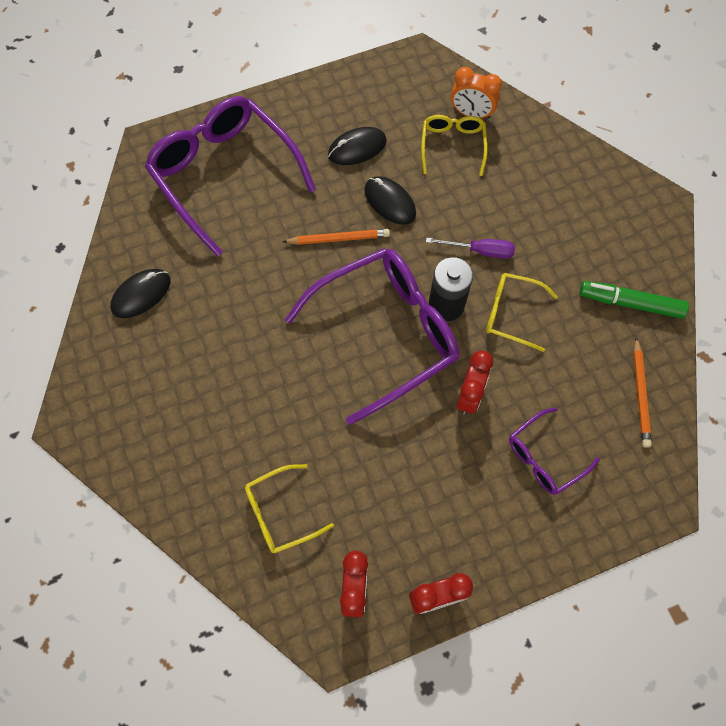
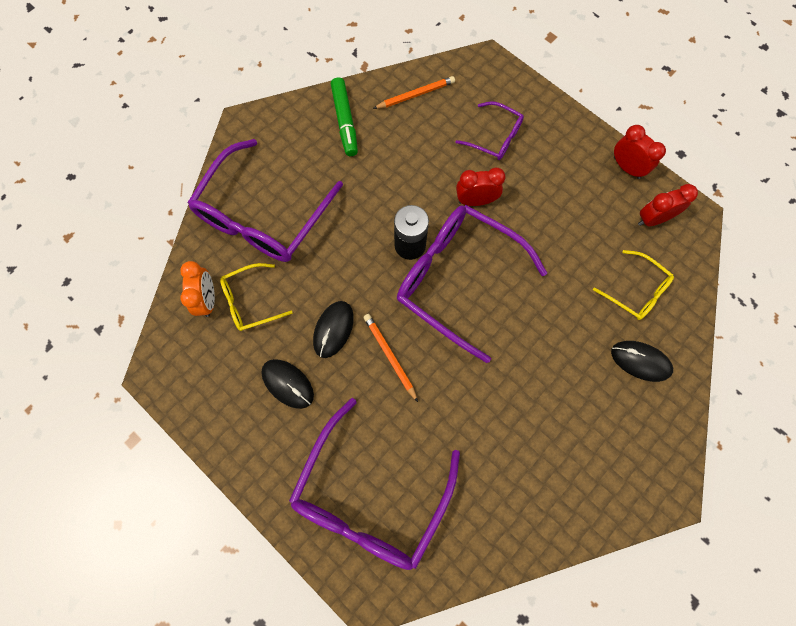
camera: 115 degrees left, 5 degrees up
(141, 294) = (529, 503): black mouse -> black mouse (640, 361)
(480, 251) = (348, 239): purple screwdriver -> none
(511, 313) = (394, 197): yellow glasses -> none
(541, 185) = (263, 216): none -> purple glasses

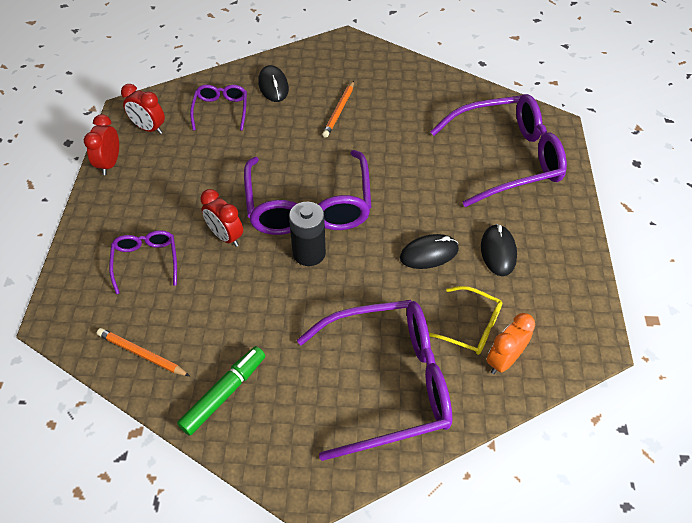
camera: 130 degrees left, 20 degrees down
(389, 356) = (410, 207): orange pencil -> orange pencil (339, 111)
(636, 291) = (221, 110): yellow glasses -> purple glasses

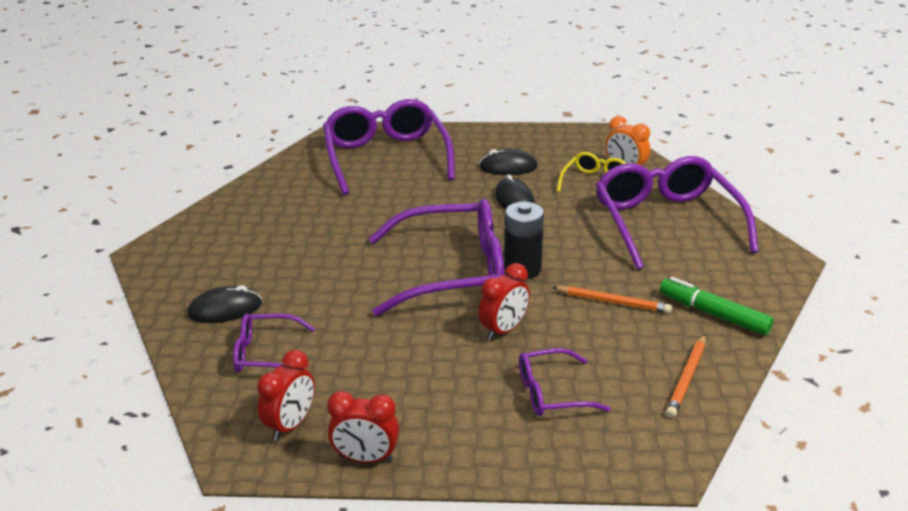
camera: 90 degrees left, 20 degrees down
(339, 111) = (291, 255): orange pencil -> orange pencil (613, 302)

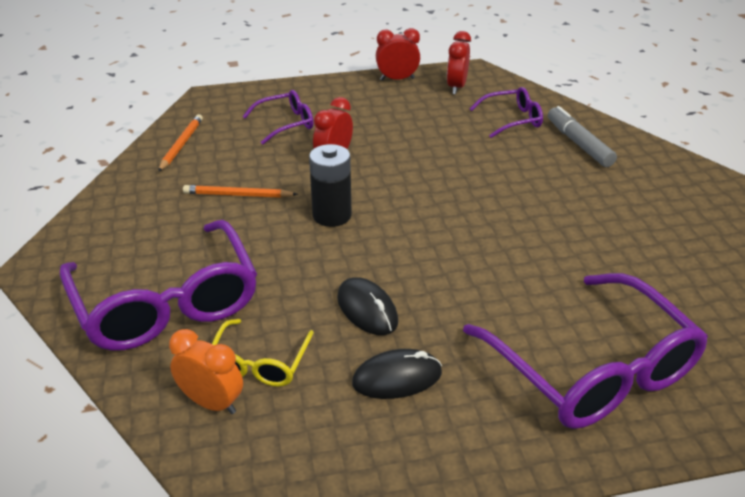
camera: 165 degrees right, 5 degrees up
(225, 309) = (579, 144): black mouse -> grey marker
(453, 272) = (400, 203): purple glasses -> none
(713, 314) = (143, 197): green marker -> none

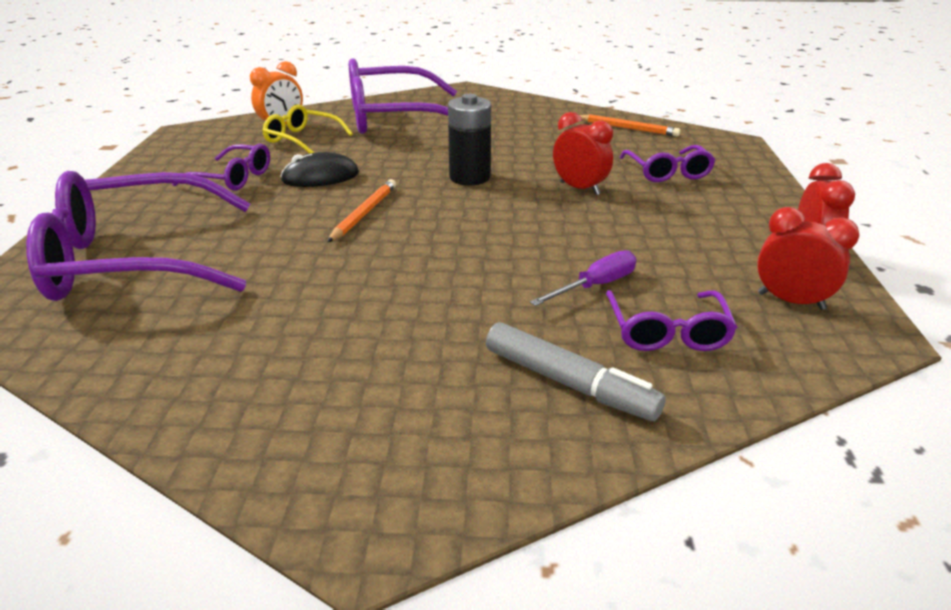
camera: 105 degrees right, 5 degrees down
(237, 195) = (527, 144): orange pencil -> orange pencil (364, 213)
(397, 378) = (233, 178): black mouse -> purple glasses
(480, 143) = (595, 286): none -> purple screwdriver
(579, 144) = (569, 383): grey marker -> grey marker turned 45 degrees clockwise

